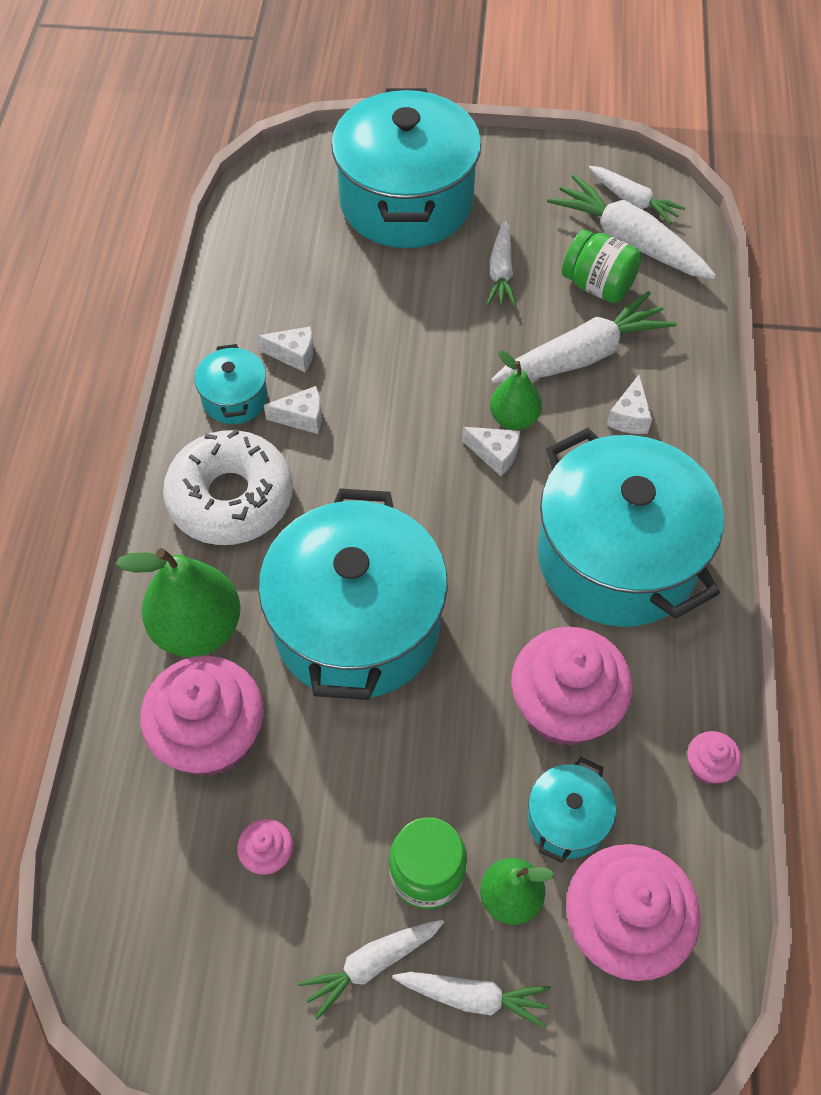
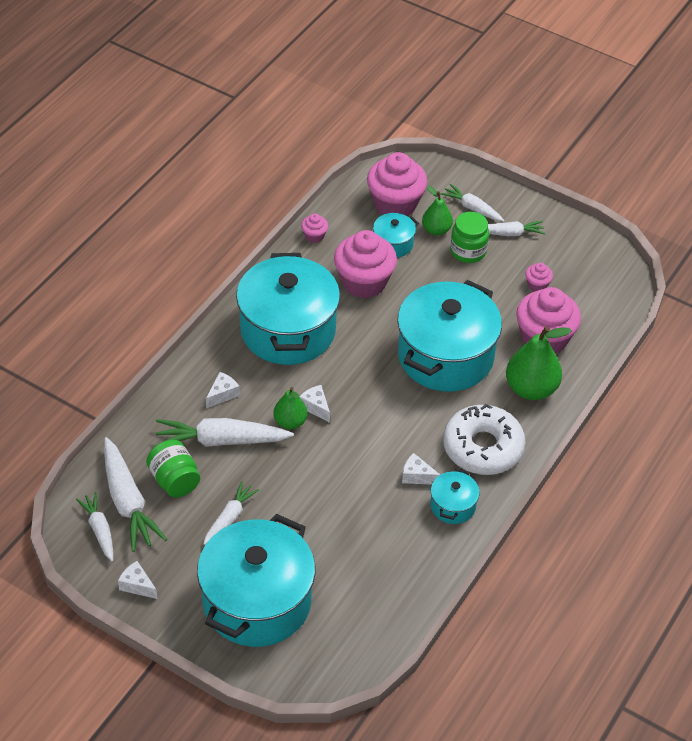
camera: 155 degrees left, 10 degrees down
(294, 355) = (401, 519): white cheese -> white cheese (137, 585)

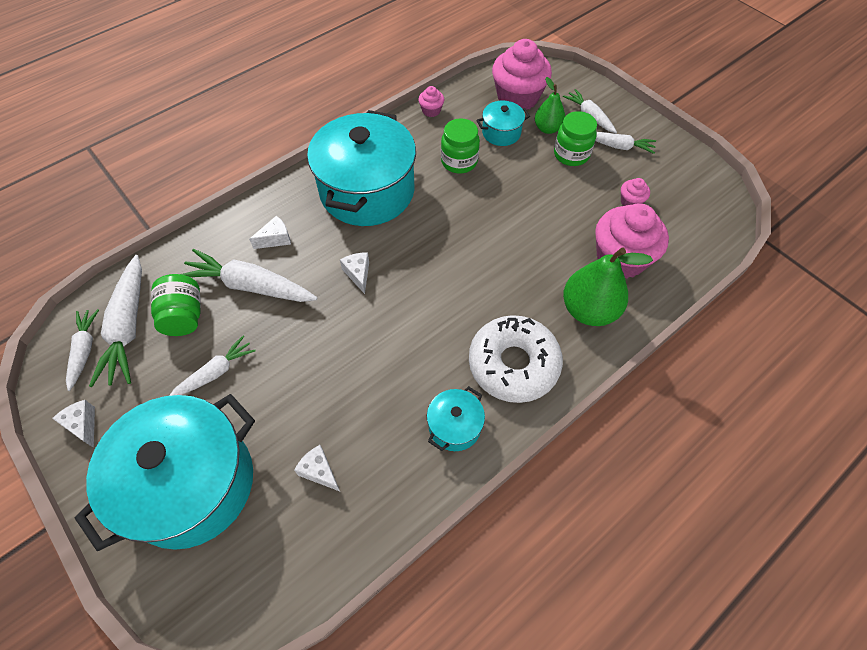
camera: 20 degrees right, 10 degrees up
(290, 422) = (326, 283): green pear -> none
(364, 282) = (459, 161): pink cupcake -> green jar
(417, 476) = (429, 379): white cheese -> white cheese (319, 471)
(445, 356) = (510, 253): turquoise pot -> none

